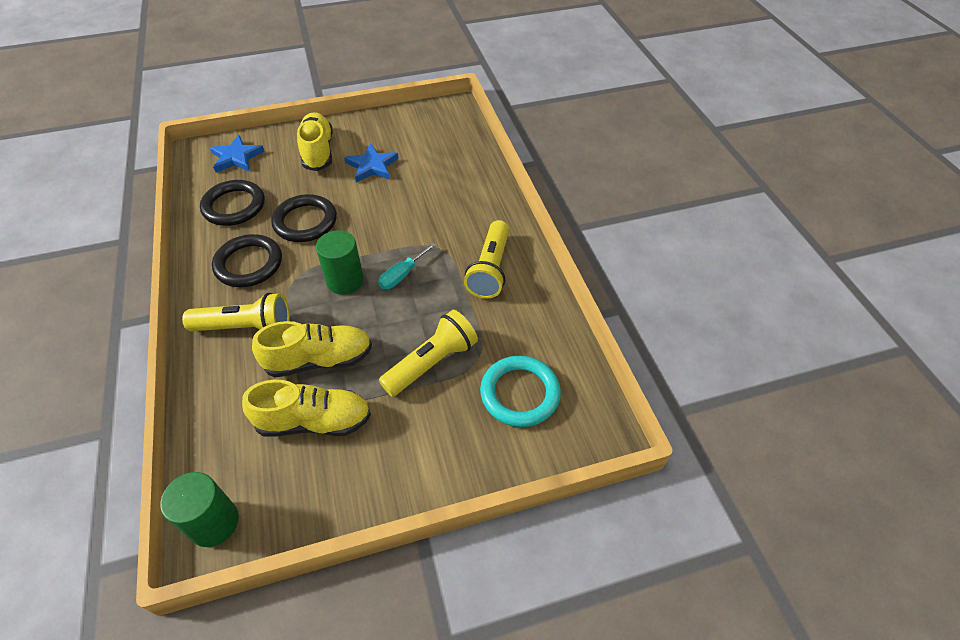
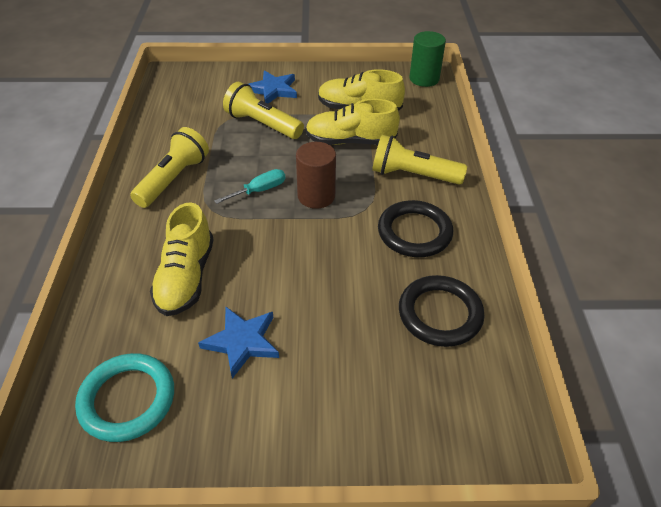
camera: 165 degrees left, 5 degrees down
(236, 157) = (447, 412): blue star -> blue star (273, 90)
(305, 222) = (349, 271): black ring -> none
(318, 151) = (315, 393): yellow shoe -> yellow shoe (186, 277)
(345, 281) = (316, 196): green cylinder -> brown cylinder
(432, 362) = (262, 124): yellow flashlight -> yellow flashlight turned 60 degrees clockwise
(520, 393) = (209, 98): turquoise ring -> turquoise ring (127, 399)

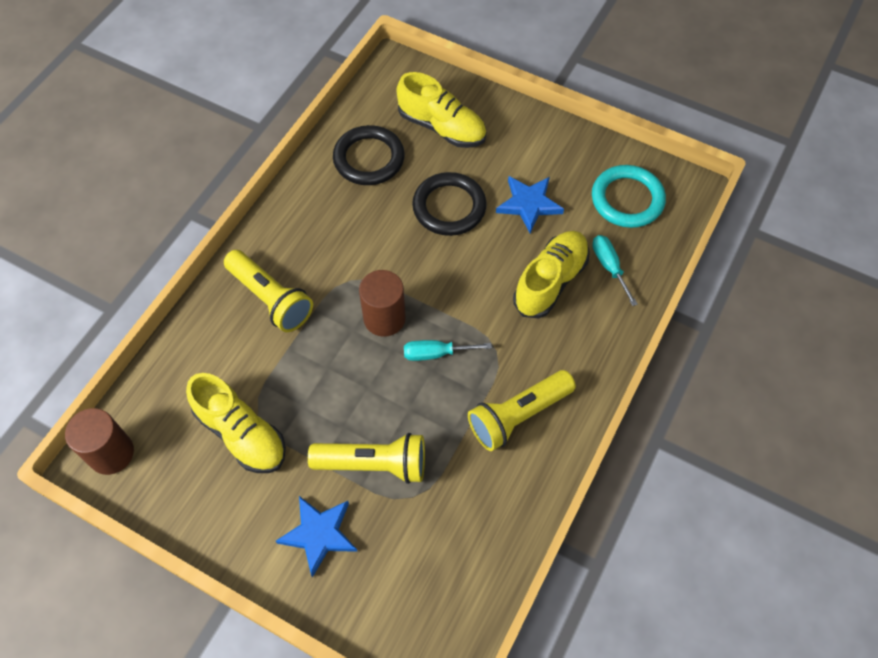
camera: 150 degrees left, 15 degrees up
(129, 315) = (609, 267): none -> turquoise screwdriver
(262, 124) = (374, 464): yellow flashlight -> yellow flashlight turned 60 degrees counterclockwise
(350, 141) = (294, 380): yellow shoe -> yellow shoe (442, 127)
(414, 232) = (327, 234): black ring -> black ring (449, 207)
(424, 79) = (111, 453): green cylinder -> brown cylinder

